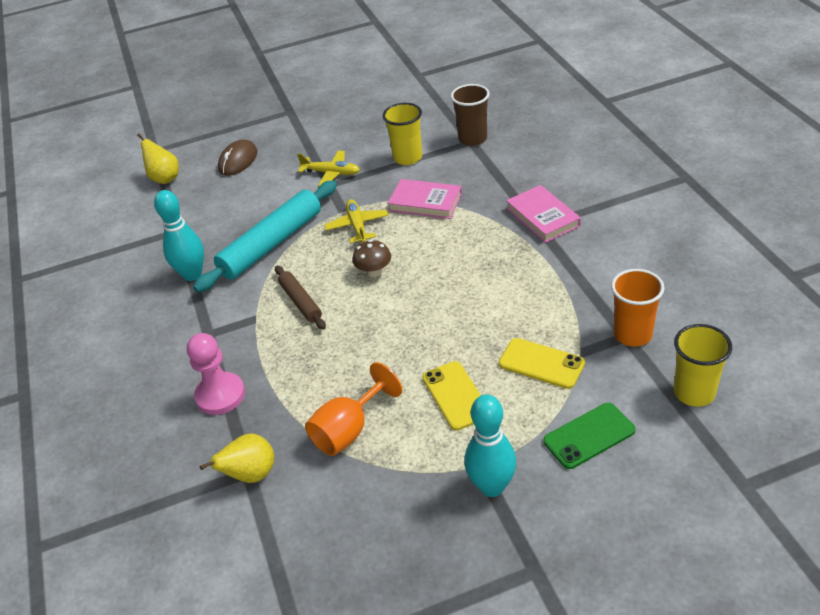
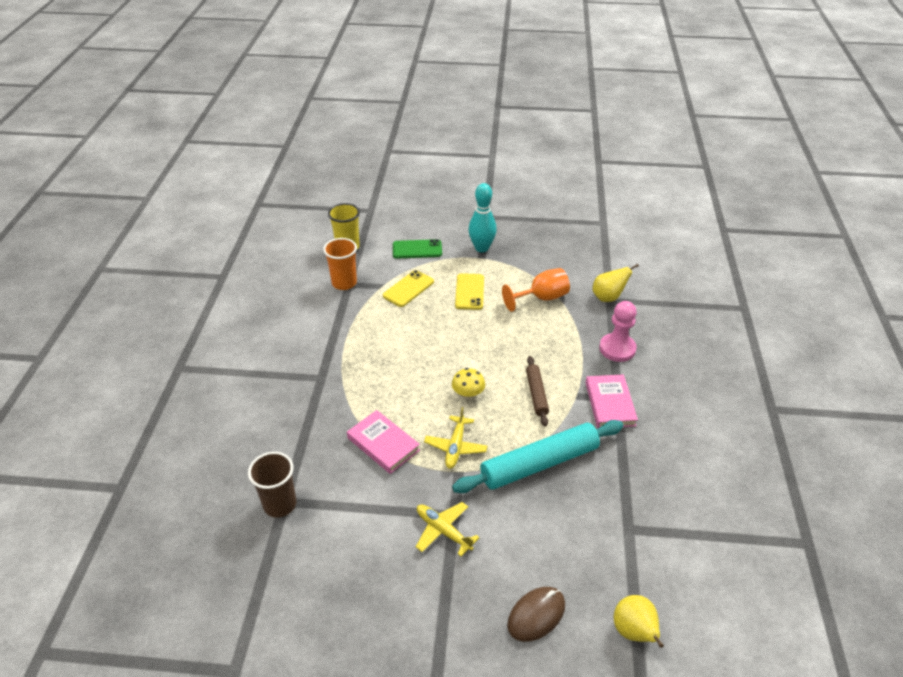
camera: 160 degrees left, 0 degrees up
(192, 274) = (621, 463): turquoise bowling pin -> none
(374, 272) = (468, 394): brown mushroom -> yellow mushroom
(407, 158) = (358, 512): yellow cup -> none
(541, 363) = (408, 289): yellow phone -> yellow phone turned 75 degrees clockwise
(542, 217) = (310, 383): pink book -> pink book (610, 404)

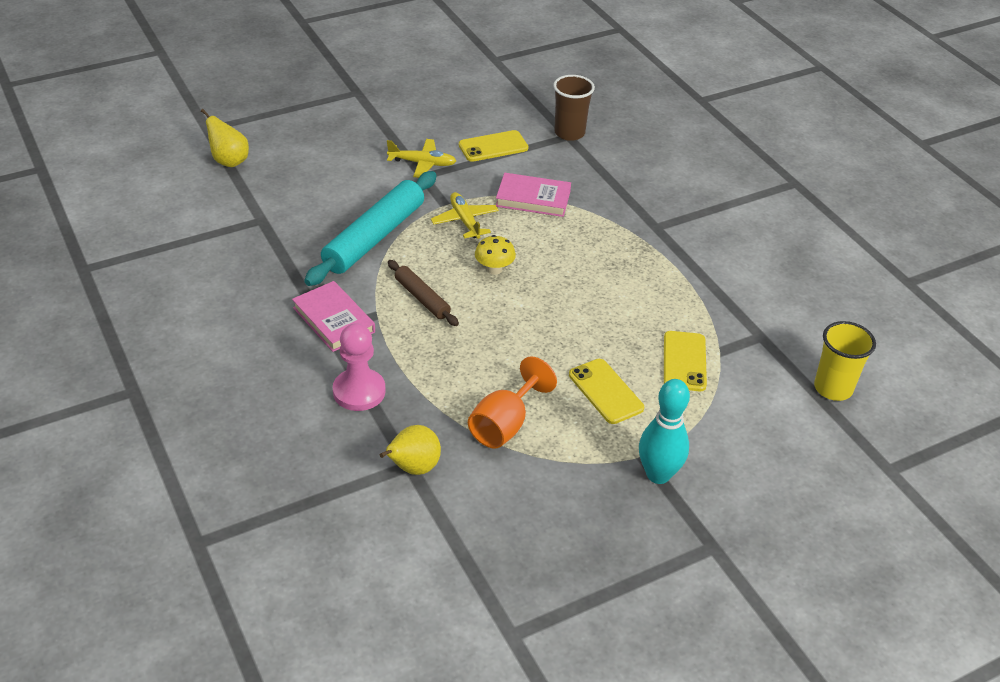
camera: 145 degrees right, 0 degrees up
(344, 283) = (767, 334): orange cup -> none
(363, 521) = (493, 147): none -> yellow phone
(417, 249) = (742, 428): green phone -> none
(536, 615) = (311, 145): brown mouse -> none

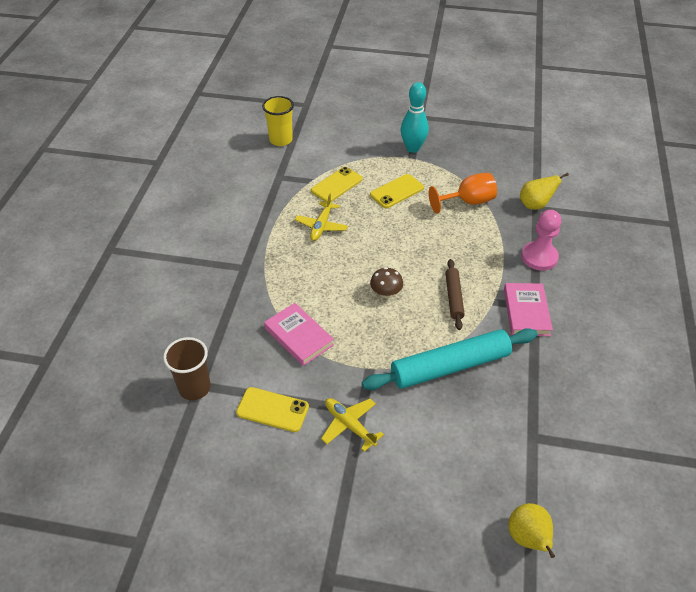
camera: 140 degrees left, 5 degrees up
(465, 221) = (369, 344): yellow plane -> yellow plane (321, 226)
(494, 269) = (386, 293): yellow mushroom -> brown mushroom
(605, 391) = (397, 191): yellow phone -> yellow phone turned 45 degrees clockwise

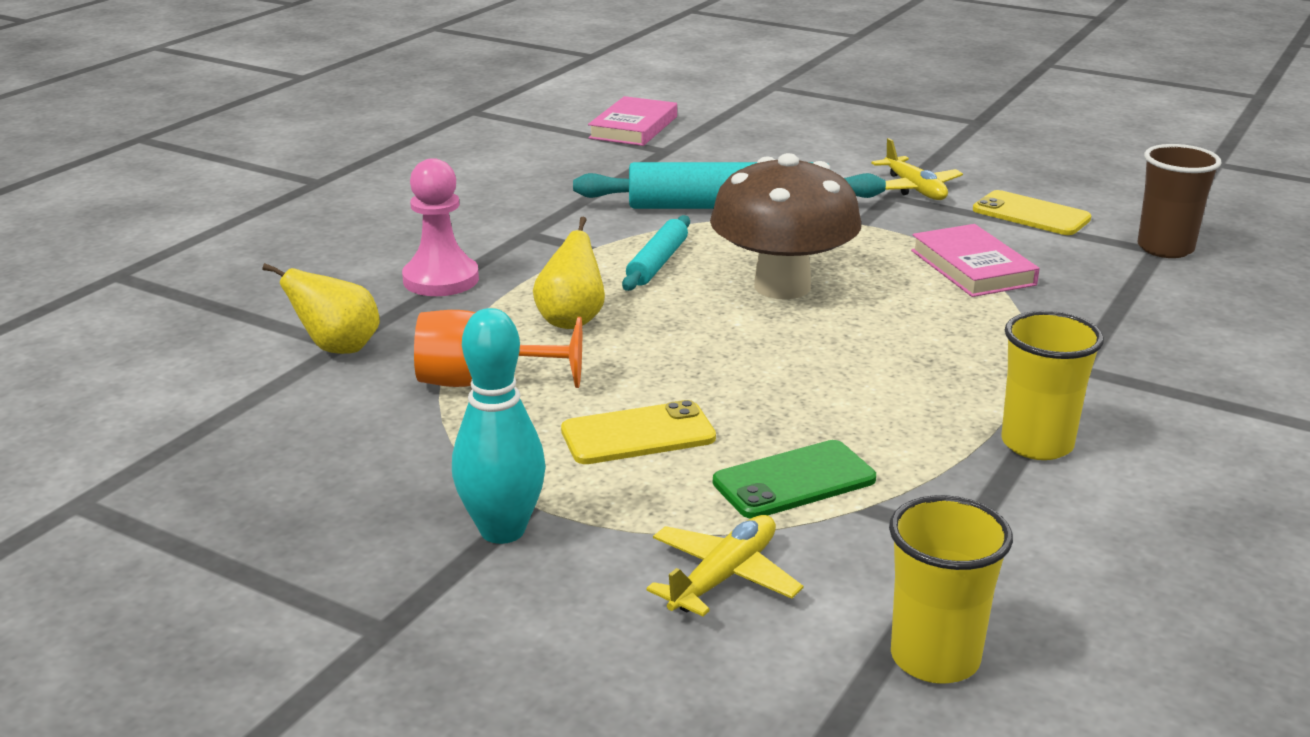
camera: 160 degrees left, 20 degrees down
(259, 220) = (1037, 444): none -> yellow cup
(321, 226) = (873, 403): yellow plane -> yellow plane (724, 577)
(336, 185) = (794, 481): yellow phone -> green phone
(386, 293) = (782, 286): brown mushroom -> brown mushroom, size x2.22
(454, 297) = (657, 263): brown rolling pin -> turquoise rolling pin
(526, 312) = (548, 231): pink book -> pink book (633, 127)
(528, 538) = (737, 110): yellow pear -> yellow pear (571, 320)

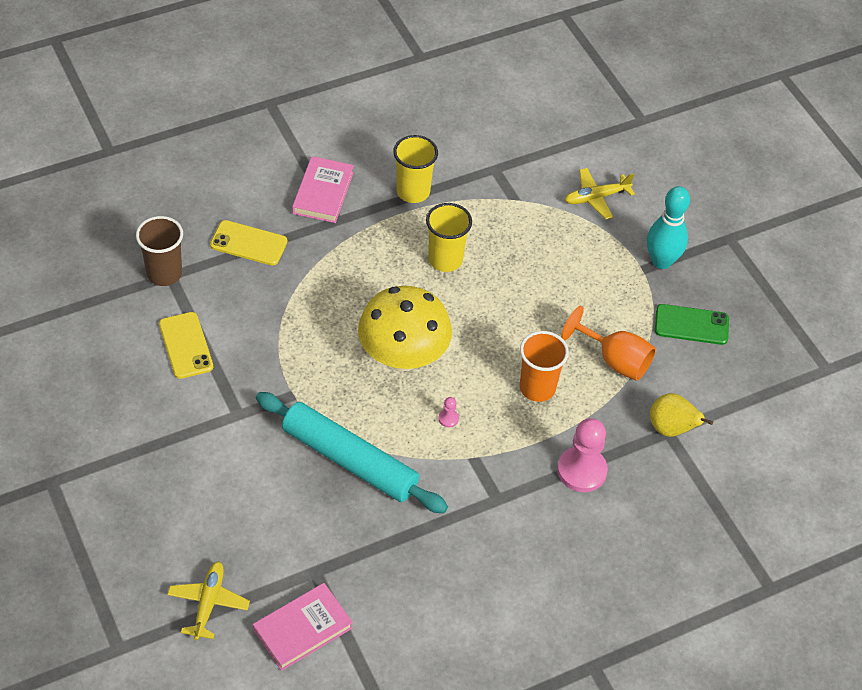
camera: 150 degrees left, 25 degrees up
(571, 320) = (537, 388): yellow pear -> orange cup
(638, 434) = (570, 285): yellow phone -> yellow phone (248, 243)
(657, 263) = (448, 418): turquoise rolling pin -> pink pawn
(782, 286) = (403, 356): brown mushroom -> yellow mushroom
(794, 481) = (529, 226): green phone -> green phone (691, 325)
(914, 189) = (214, 414): yellow plane -> yellow plane (208, 603)
(935, 658) = (556, 134): yellow cup -> yellow cup (445, 260)
(972, 267) = (286, 316): pink book -> pink book (323, 193)

